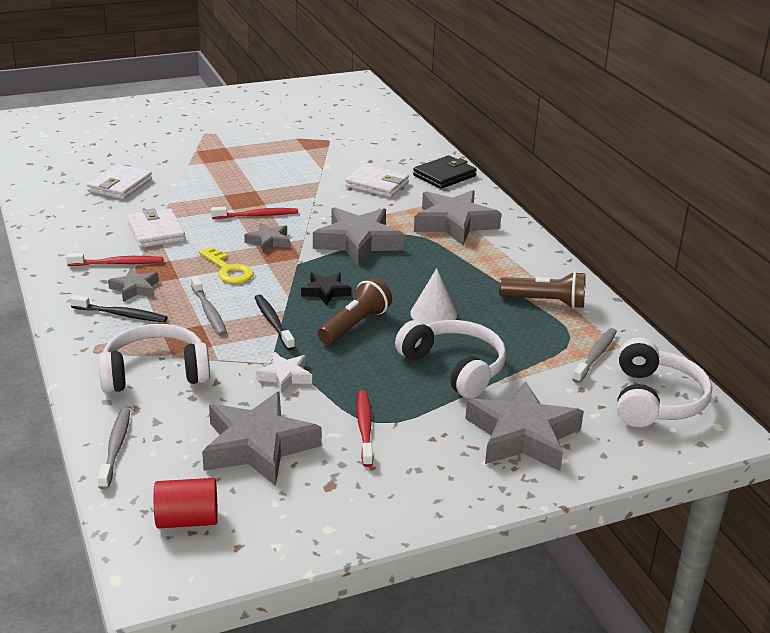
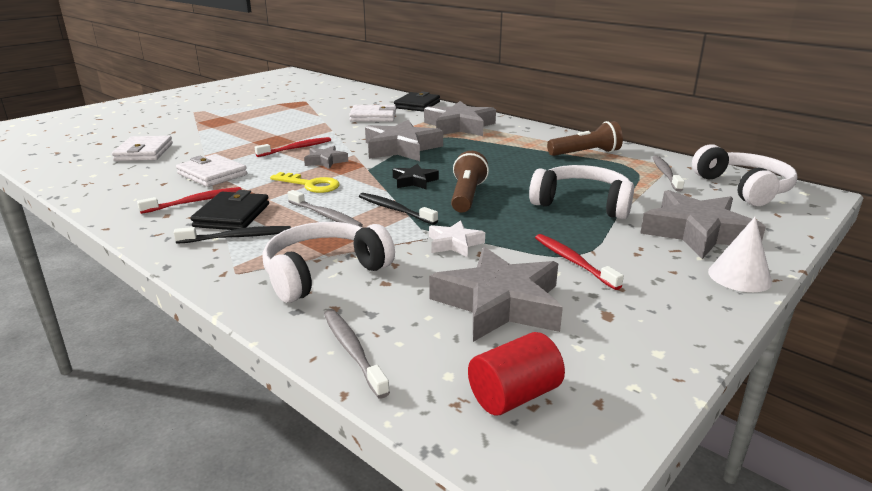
camera: 25 degrees left, 5 degrees down
(135, 289) = (232, 215): grey star -> black wallet
(433, 314) = (518, 176): white cone -> white cone (739, 276)

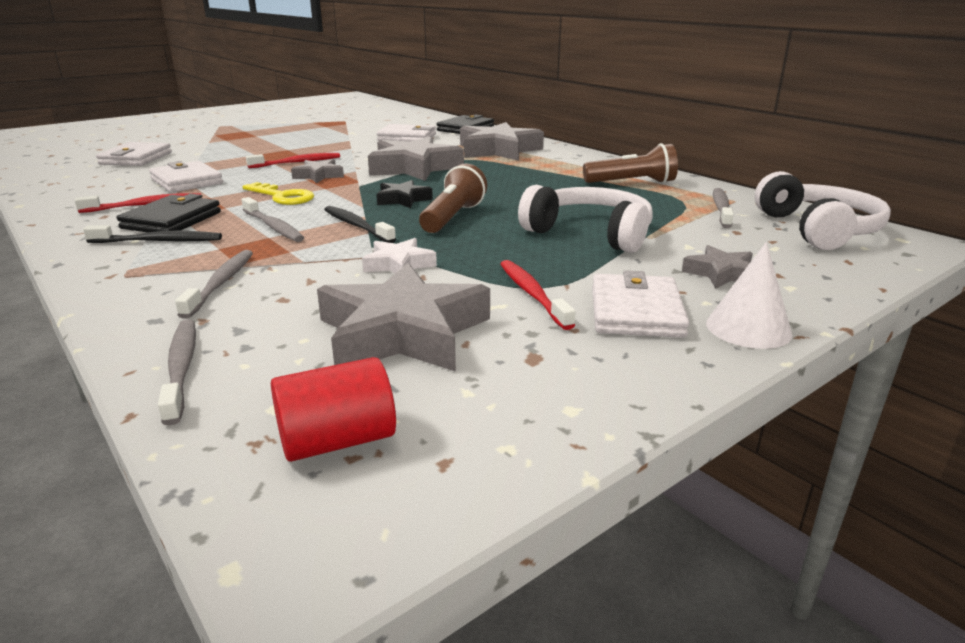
camera: 10 degrees right, 0 degrees up
(324, 273) = (221, 283): white headphones -> grey toothbrush
(656, 270) = (636, 312): none -> white wallet
(697, 232) = (721, 273): grey star -> grey star, size x0.51

